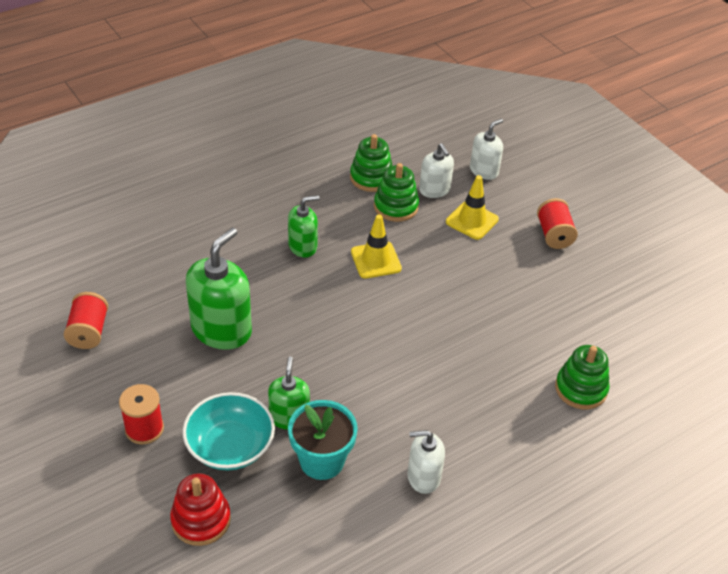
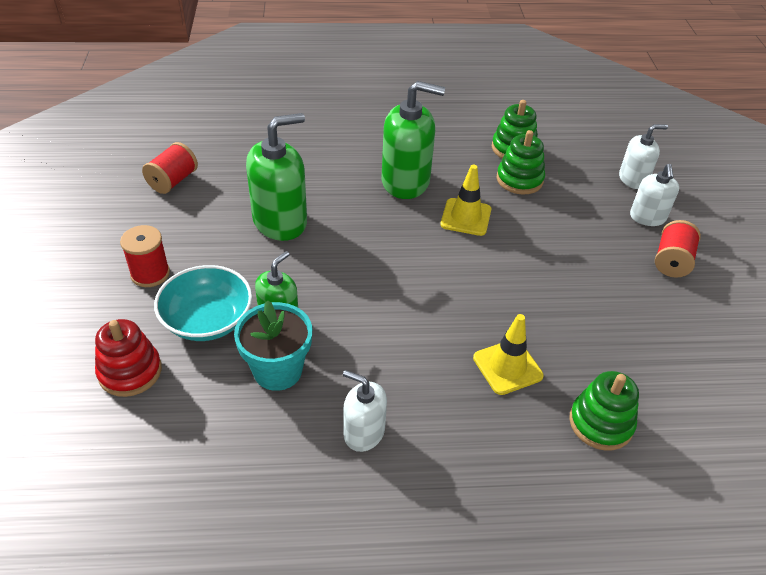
camera: 30 degrees right, 0 degrees up
(303, 246) = (406, 181): green soap dispenser -> green soap dispenser, size x1.71
(434, 190) = (569, 179): white soap dispenser -> white soap dispenser (647, 217)
(472, 220) = (589, 217): yellow traffic cone -> yellow traffic cone (507, 367)

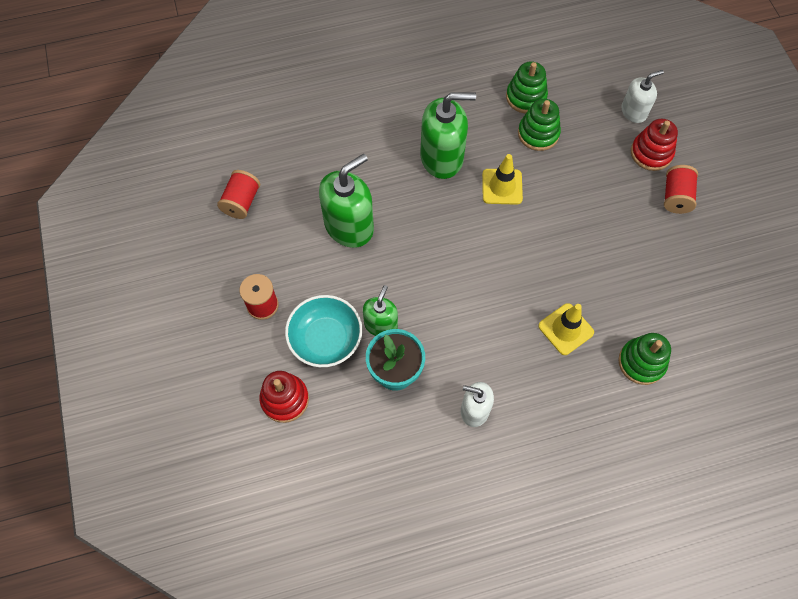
camera: 10 degrees left, 20 degrees up
(647, 217) = (651, 153): white soap dispenser -> red stacking toy

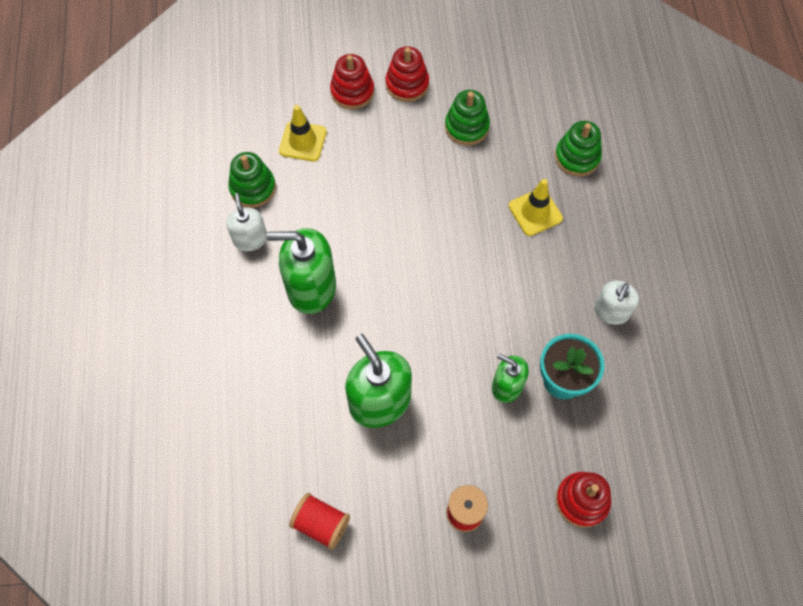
camera: 80 degrees left, 0 degrees up
(325, 339) = (516, 447): turquoise bowl -> none
(442, 157) = (311, 287): green soap dispenser -> green soap dispenser turned 90 degrees counterclockwise
(502, 187) = (362, 235): yellow traffic cone -> yellow traffic cone (303, 141)
(538, 133) = (303, 186): green stacking toy -> green stacking toy (466, 127)
(634, 111) = (298, 94): white soap dispenser -> white soap dispenser (250, 239)
(676, 197) = (407, 84): red spool -> red stacking toy

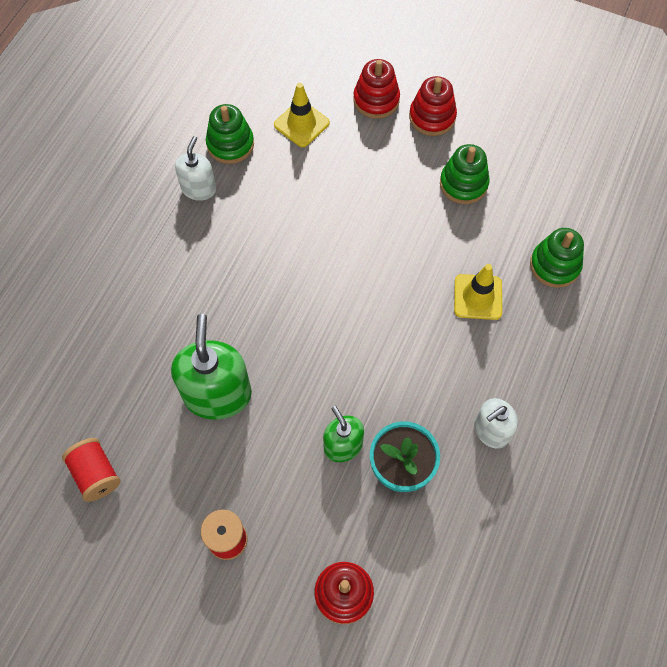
camera: 30 degrees right, 0 degrees up
(311, 287) = (223, 259): green soap dispenser -> none

